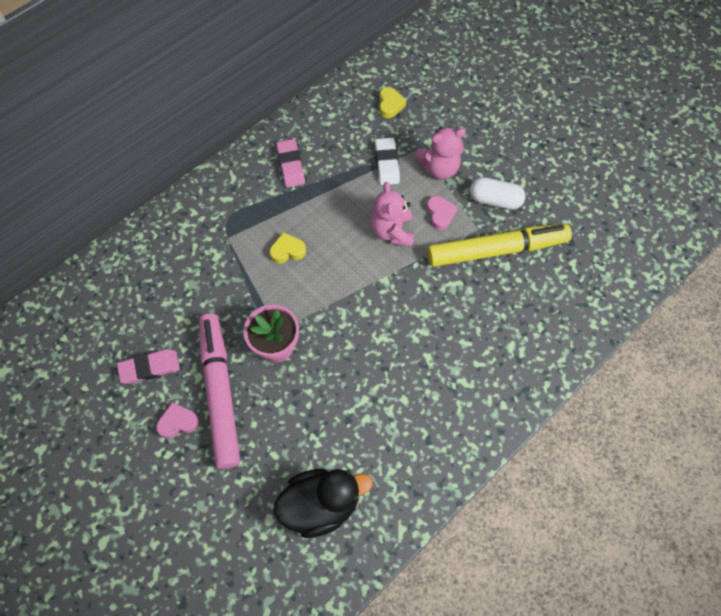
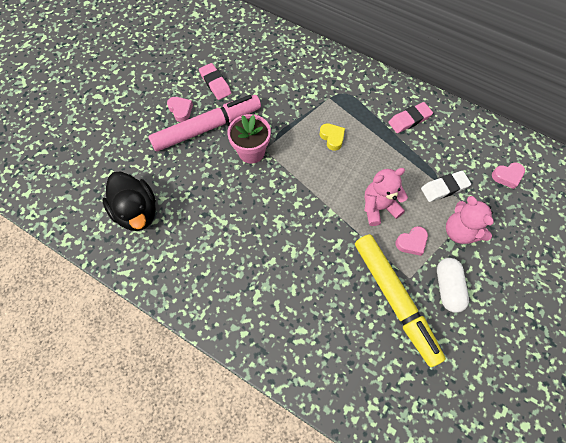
camera: 75 degrees right, 0 degrees up
(390, 105) = (507, 176): yellow heart -> pink heart

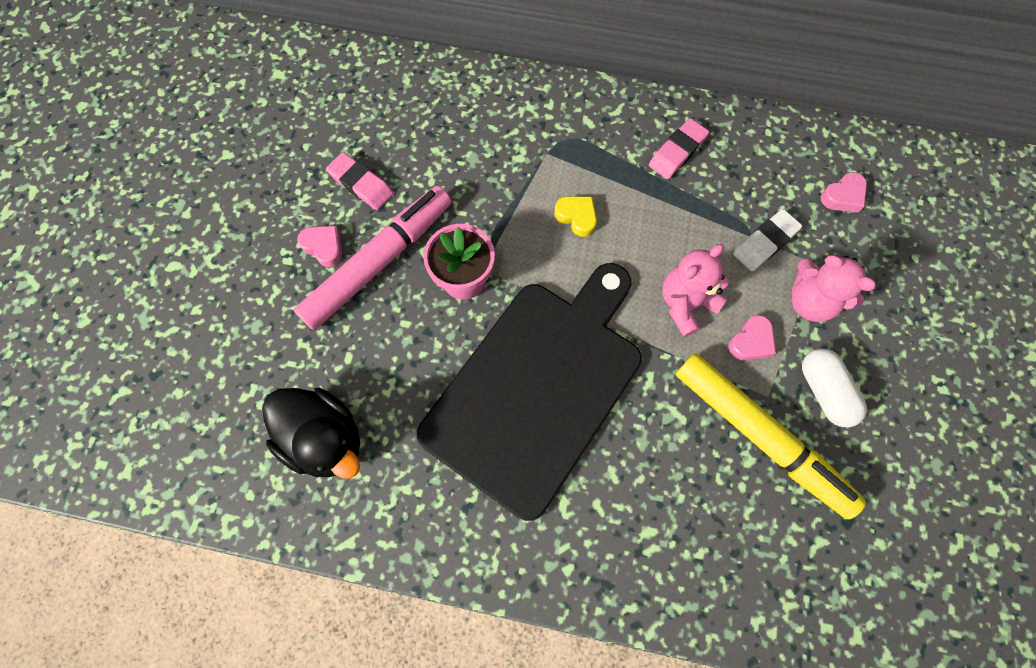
camera: 20 degrees left, 5 degrees up
(269, 225) = (537, 387): none -> black cutting board

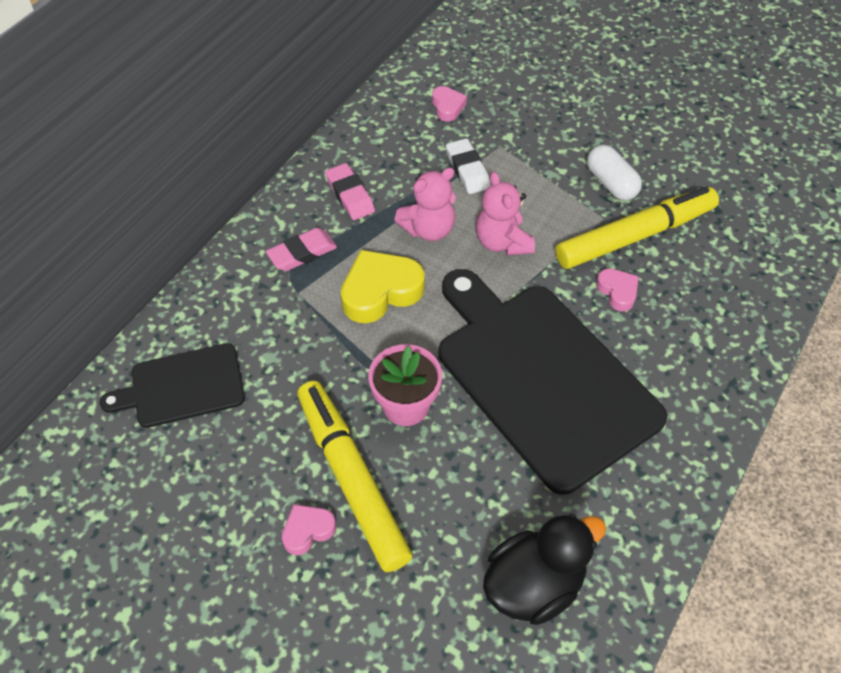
camera: 70 degrees left, 15 degrees down
(361, 184) = (246, 472): pink eraser -> pink eraser (302, 253)
(379, 262) = (352, 479): pink marker -> yellow marker
(421, 109) = (182, 387): none -> black cutting board
(576, 217) = (380, 291): yellow heart -> yellow heart, size x1.84
(751, 341) = (553, 212): pink heart -> pink heart (617, 292)
(810, 302) = (532, 162): pink teddy bear -> pink teddy bear (428, 229)
(824, 391) = (611, 183): white capsule -> white capsule turned 60 degrees clockwise

